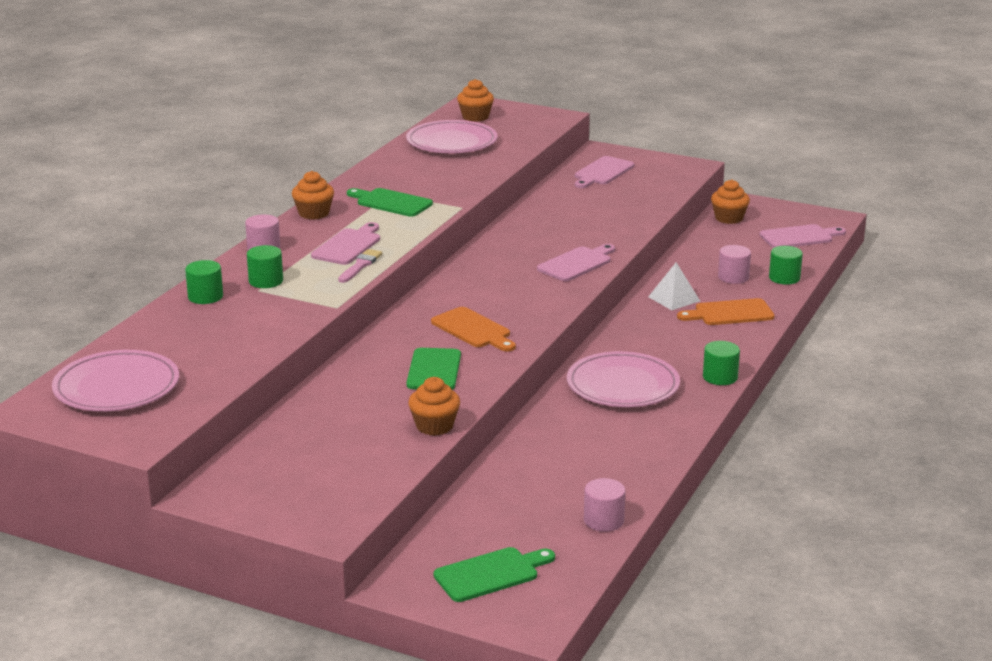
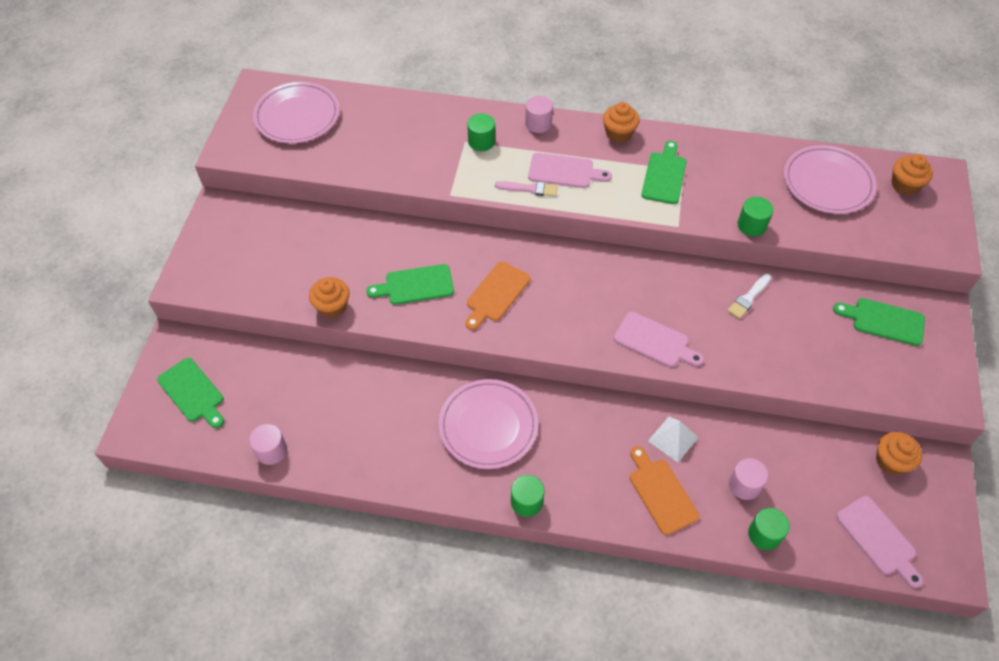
camera: 75 degrees right, 30 degrees up
(205, 296) = (444, 117): green cylinder -> green cylinder (751, 225)
(547, 217) = (748, 298): none -> white brush
(602, 172) = (884, 321): pink cutting board -> green cutting board

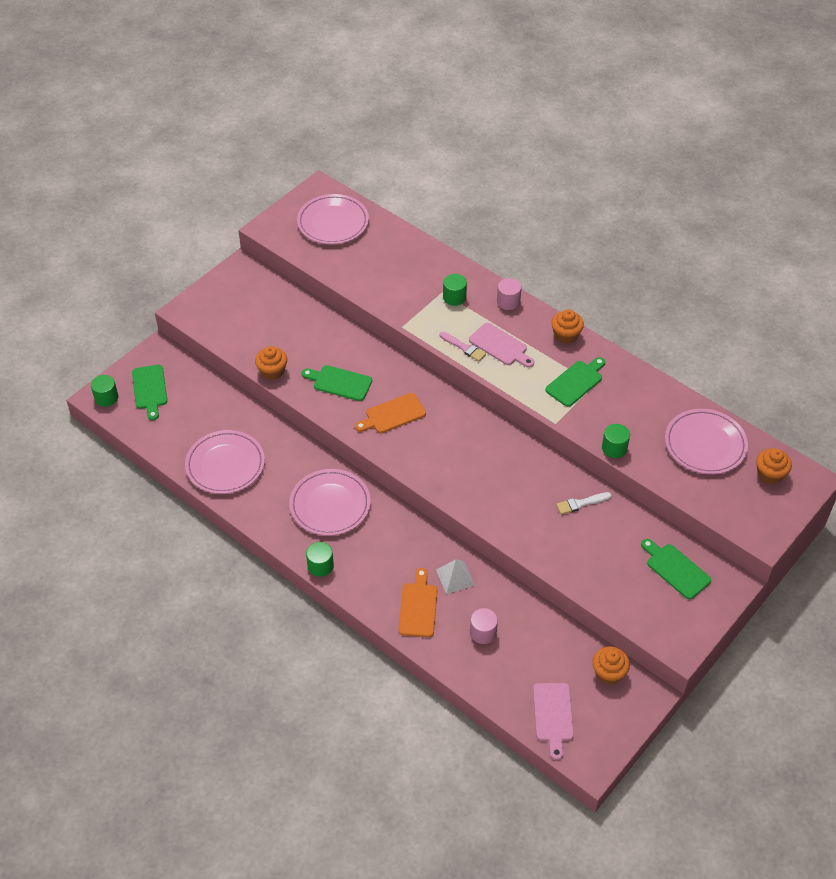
camera: 30 degrees right, 5 degrees down
(271, 450) = (175, 451): pink cylinder -> none
(340, 438) = (225, 465): none -> pink plate
(654, 341) = (483, 500): pink cutting board -> none
(764, 534) = (471, 670): green cylinder -> green cylinder (106, 397)

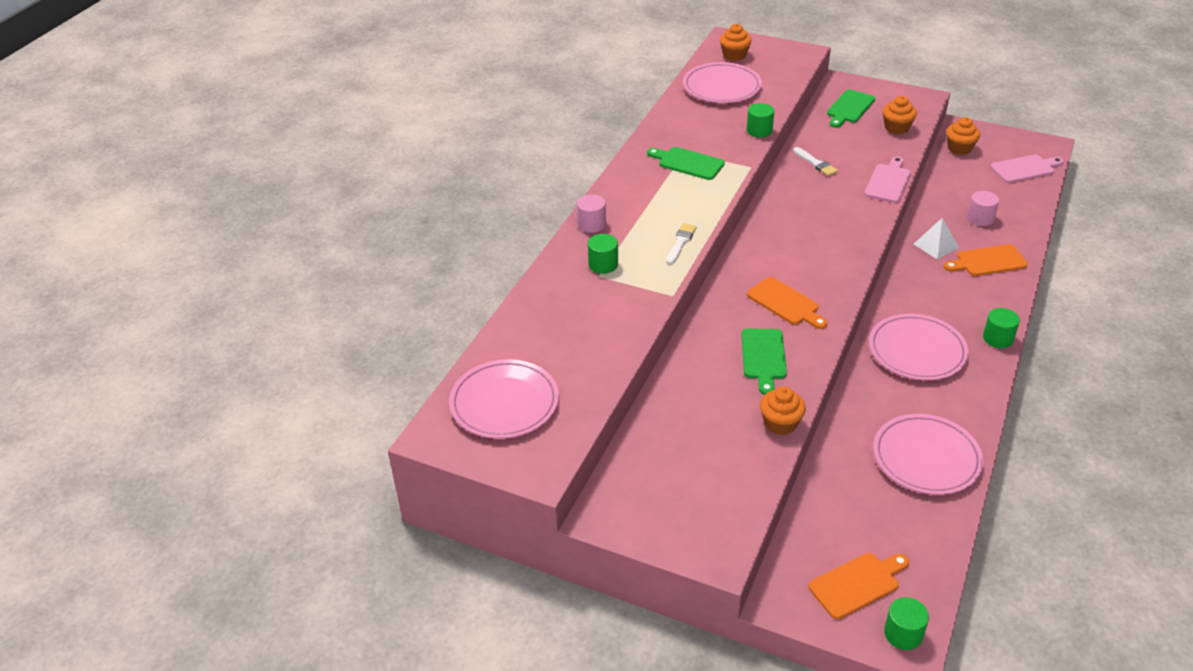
camera: 105 degrees left, 10 degrees down
(150, 389) = (857, 584): green cutting board -> orange cutting board
(463, 347) = (680, 242): pink brush -> white brush
(500, 346) = (664, 218): pink cutting board -> pink cutting board (888, 182)
(566, 335) = (624, 178): orange cupcake -> orange cupcake (896, 128)

